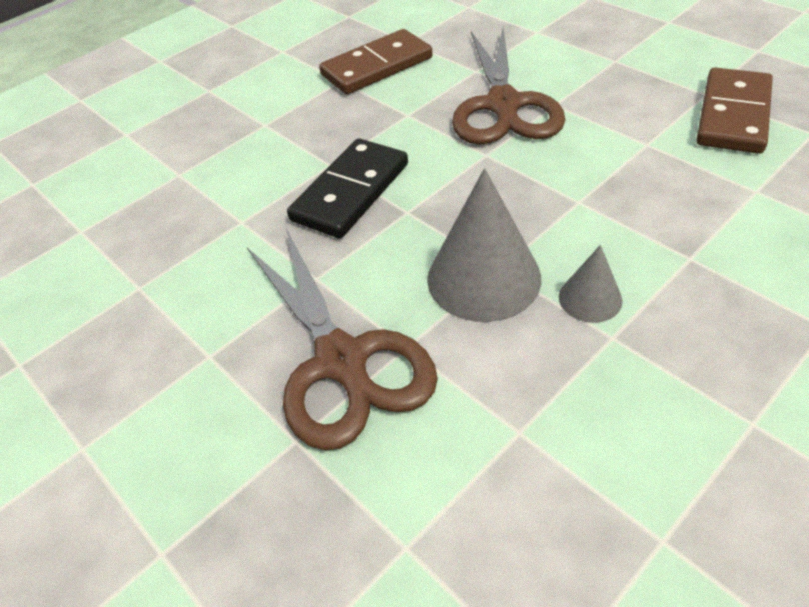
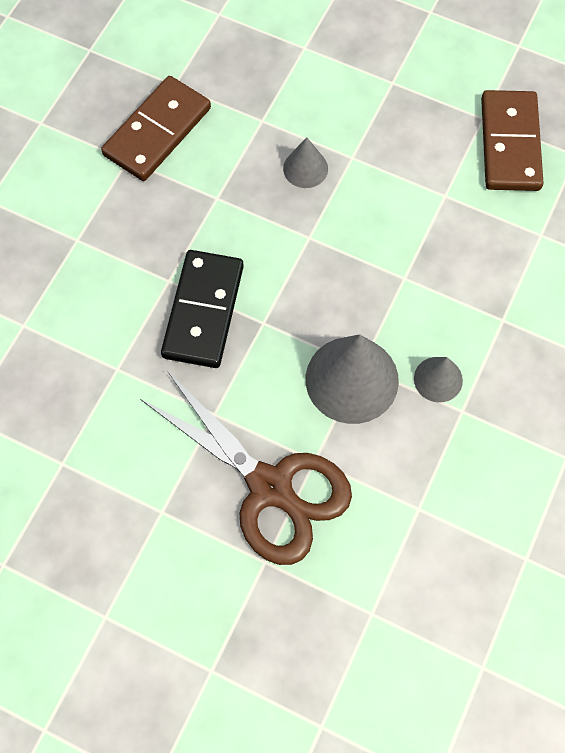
camera: 25 degrees left, 20 degrees up
(503, 105) = (305, 168): brown scissors -> grey cone

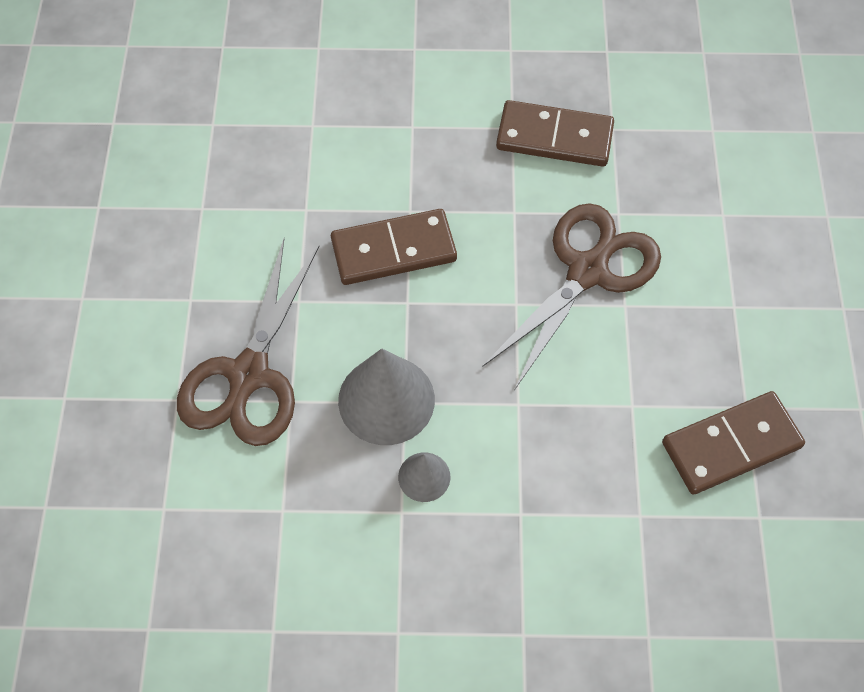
camera: 65 degrees right, 5 degrees down
(203, 311) = (393, 250): black domino -> brown domino
(305, 168) = (588, 270): grey cone -> brown scissors

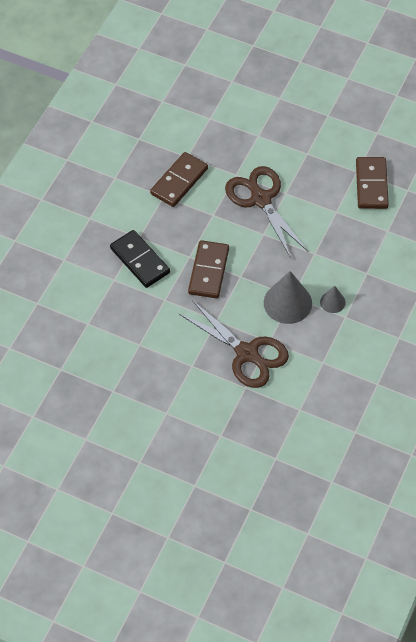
camera: 65 degrees left, 5 degrees down
(366, 145) = (140, 260): none -> black domino

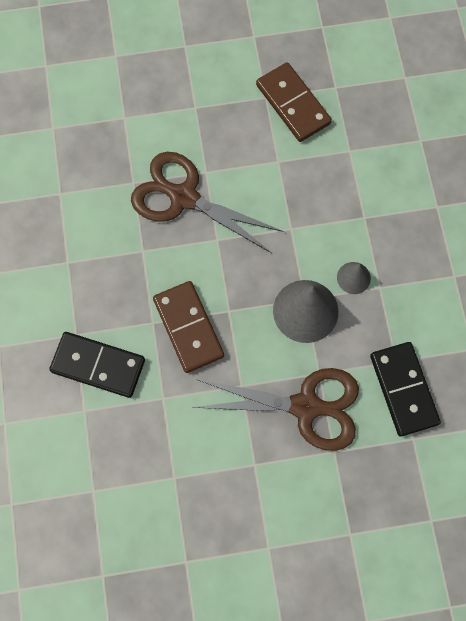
camera: 35 degrees left, 15 degrees up
(179, 181) = (73, 231): brown domino -> none
(315, 379) = (403, 389): none -> black domino

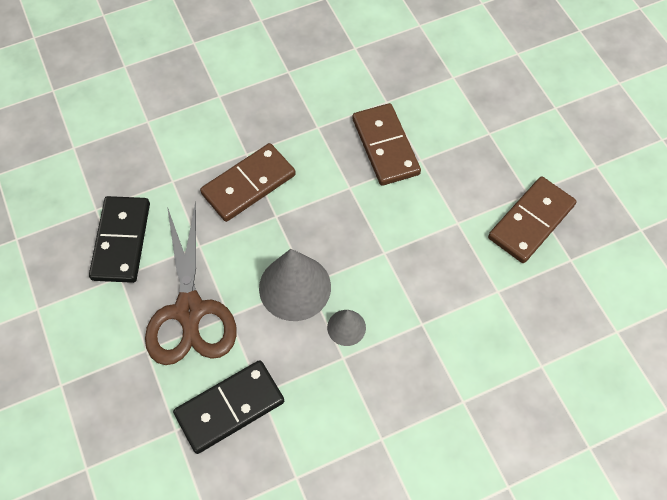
camera: 75 degrees right, 10 degrees down
(98, 365) = (193, 120): black domino -> black domino (121, 241)
(183, 197) = (385, 146): brown scissors -> brown domino

